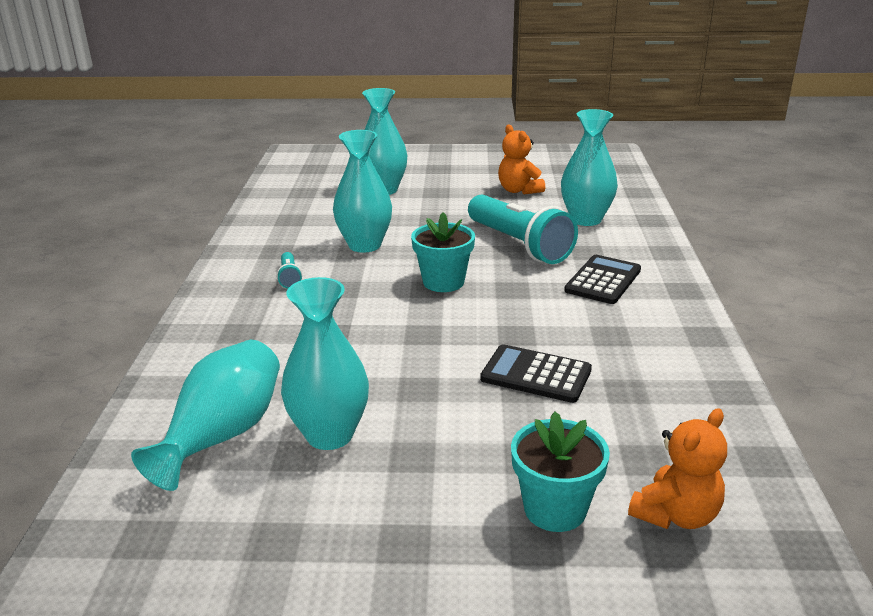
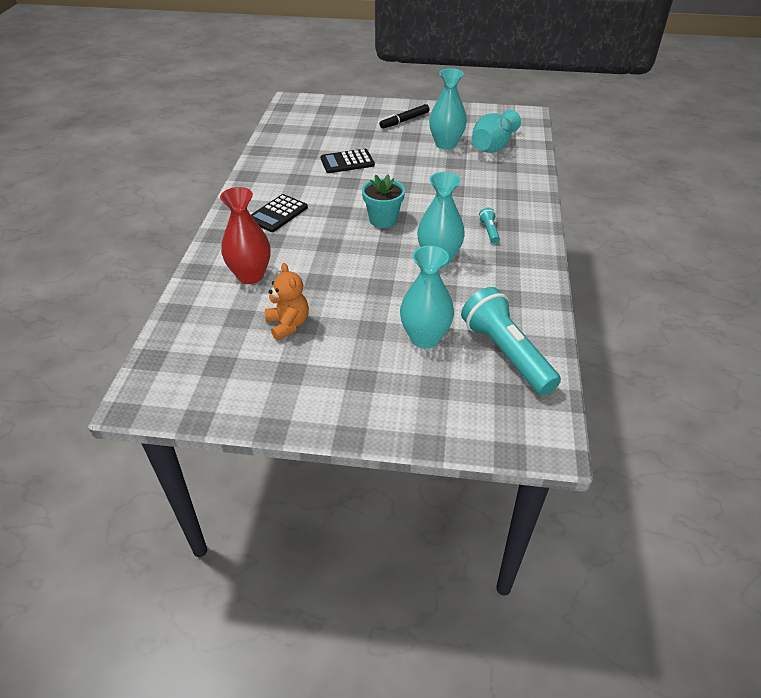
camera: 175 degrees left, 15 degrees up
(432, 512) = (404, 121): none -> black marker
(519, 245) = (318, 250): turquoise flashlight -> turquoise flashlight (505, 353)
(536, 375) = (347, 162): black calculator -> black calculator turned 135 degrees clockwise
(555, 509) = (360, 119): turquoise flower pot -> none
(586, 219) = (250, 275): turquoise vase -> red vase
(676, 515) = (318, 116): orange teddy bear -> none

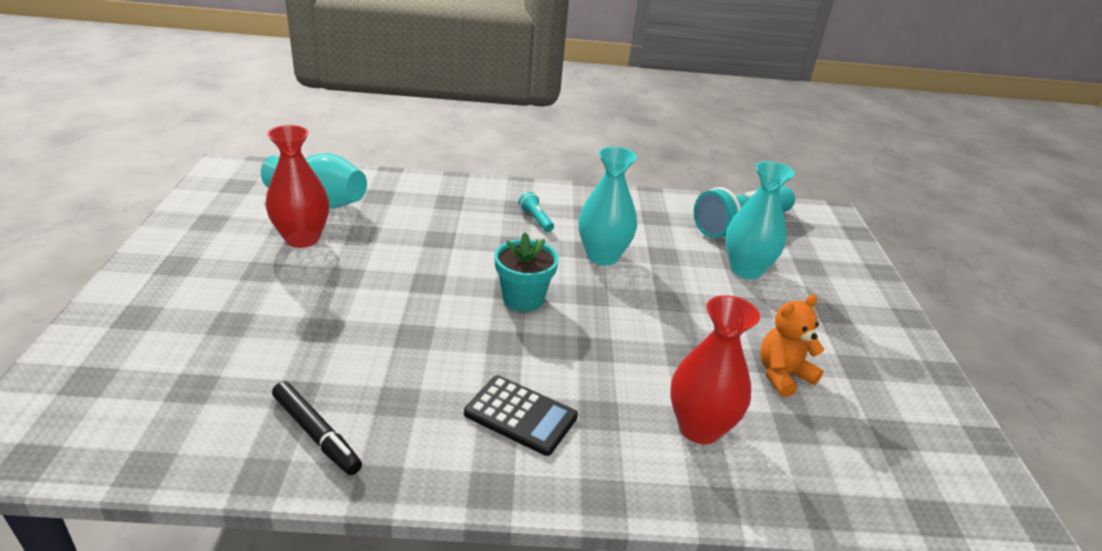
camera: 100 degrees left, 10 degrees down
(347, 162) = (341, 340): black calculator -> none
(404, 121) = (197, 276): black marker -> black marker (316, 433)
(446, 144) = (302, 239): turquoise vase -> red vase
(489, 231) = (535, 219): turquoise flashlight -> turquoise flashlight turned 75 degrees clockwise

